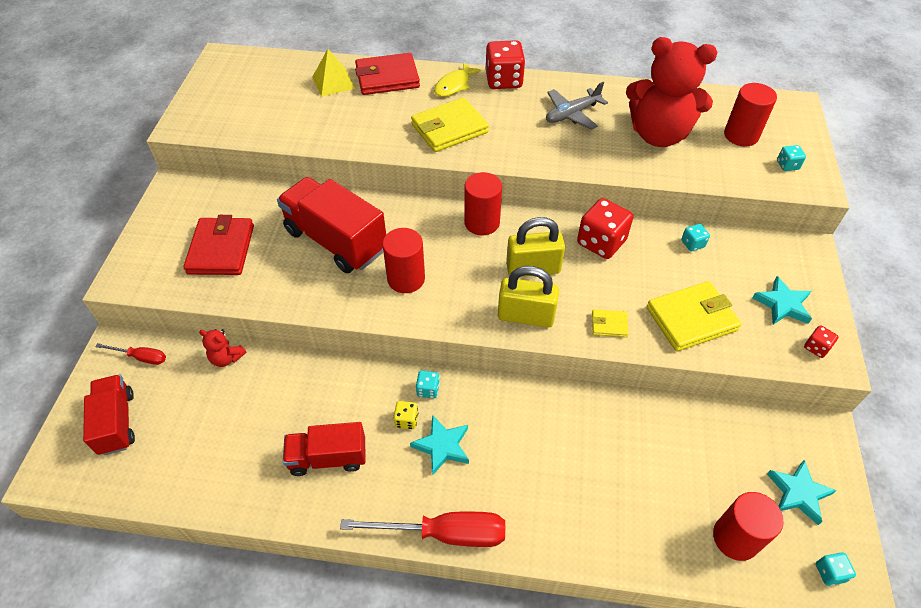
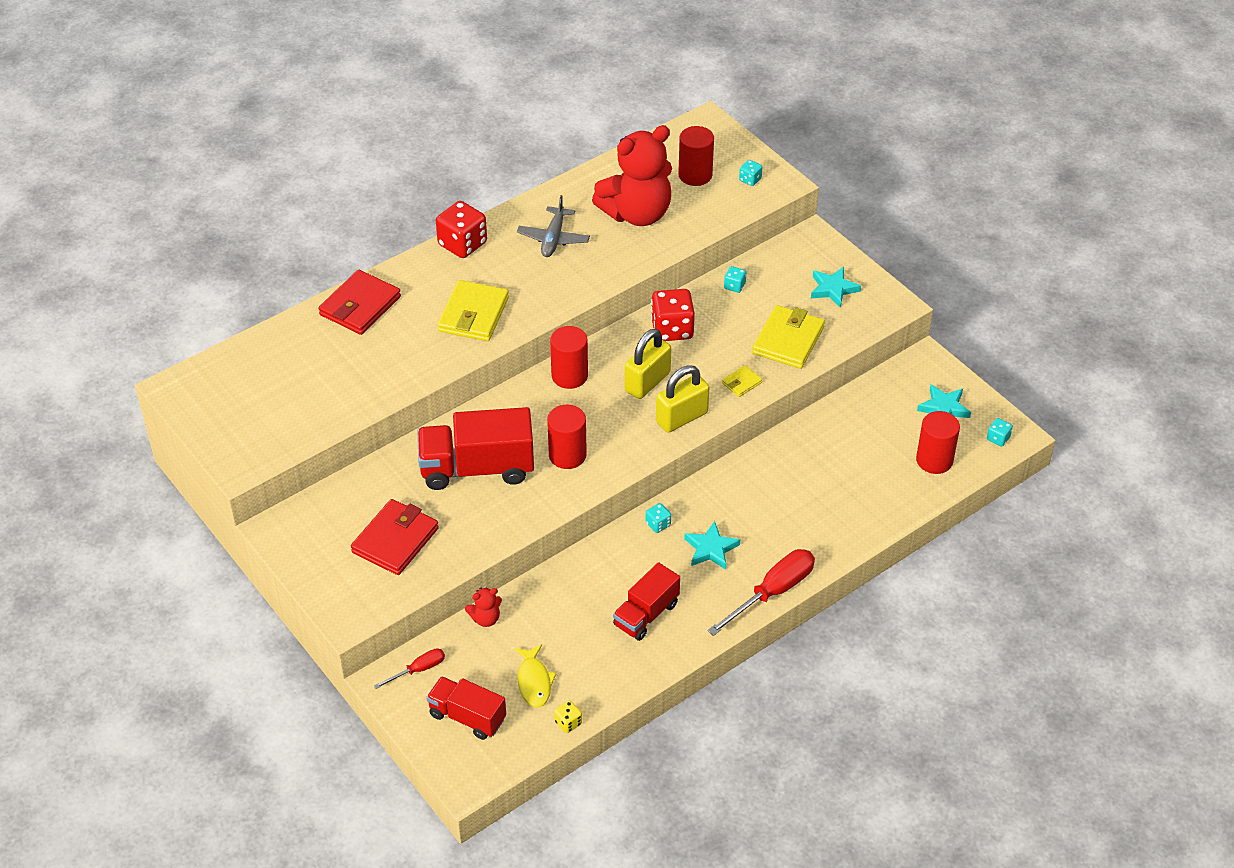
camera: 45 degrees left, 5 degrees down
(221, 249) = (395, 540): red wallet -> red wallet turned 75 degrees clockwise
(333, 82) = (318, 341): yellow pyramid -> none
(406, 420) = (668, 553): yellow dice -> yellow dice (568, 722)
(454, 85) = (427, 275): yellow fish -> yellow fish (534, 681)
(816, 347) = (879, 304): red dice -> none

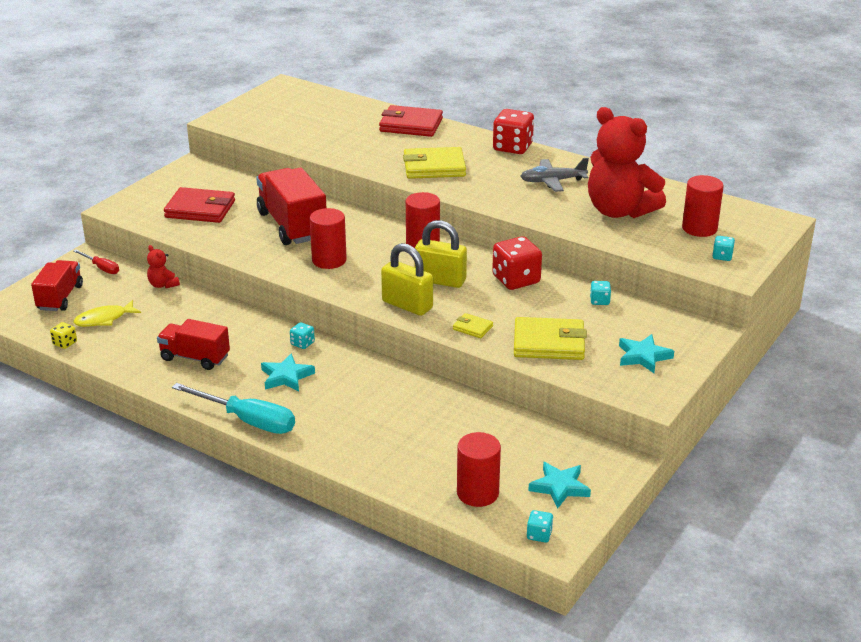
camera: 70 degrees right, 15 degrees down
(772, 592) = (248, 421): red screwdriver -> turquoise screwdriver

